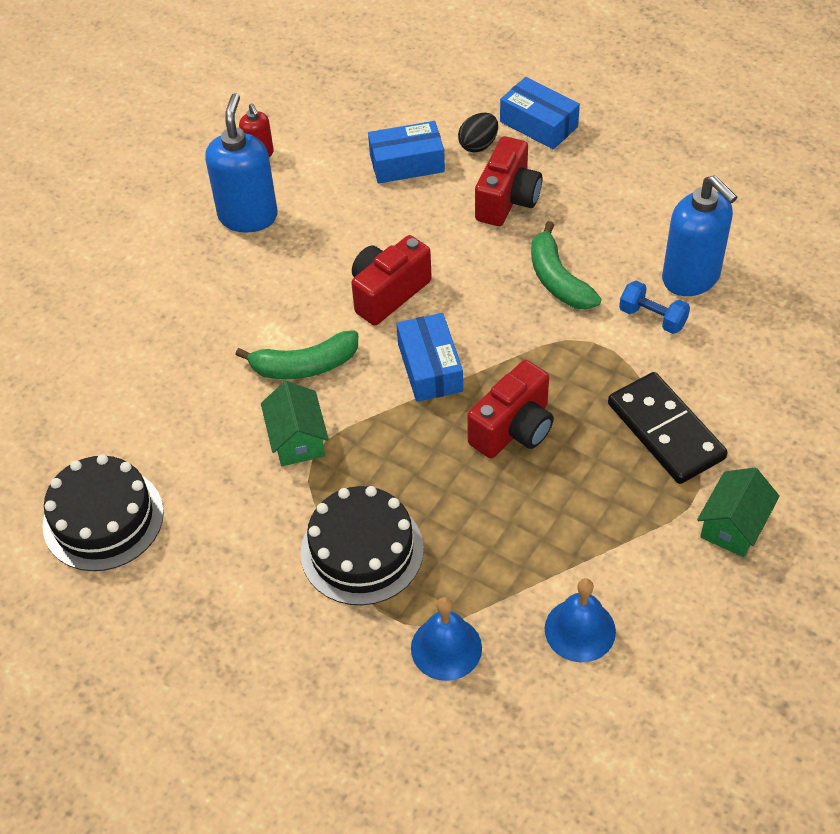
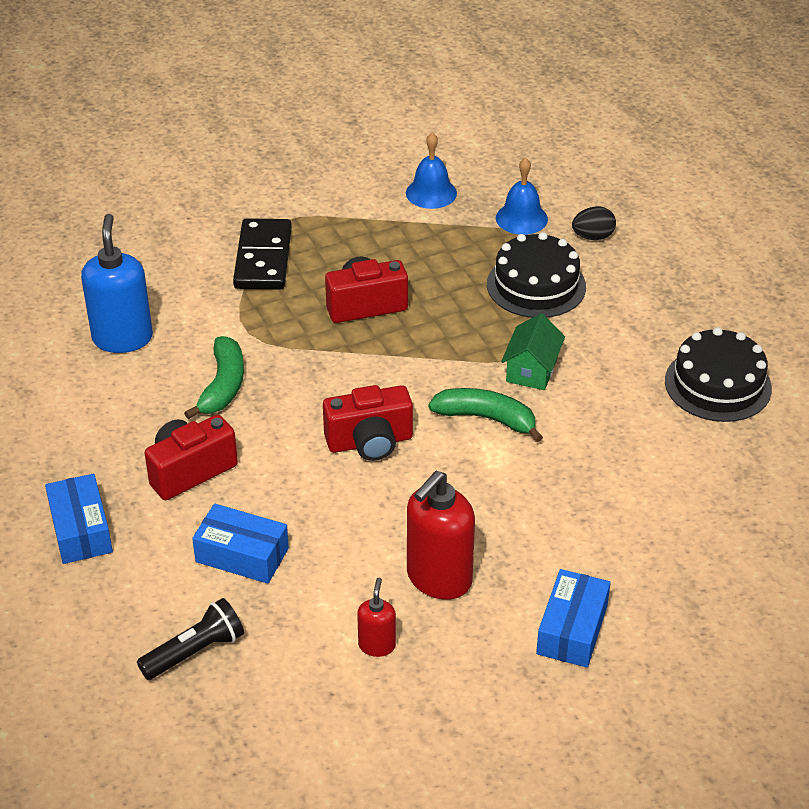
camera: 150 degrees left, 10 degrees down
(248, 216) = (438, 578): blue soap dispenser -> red soap dispenser
(379, 95) = (195, 651): none -> black flashlight
(430, 367) = (388, 371): blue box -> blue box (572, 629)
(478, 145) = (158, 538): black egg -> black egg (593, 237)
(652, 318) = (186, 326): blue dumbbell -> none
(733, 525) = (282, 197): green house -> none

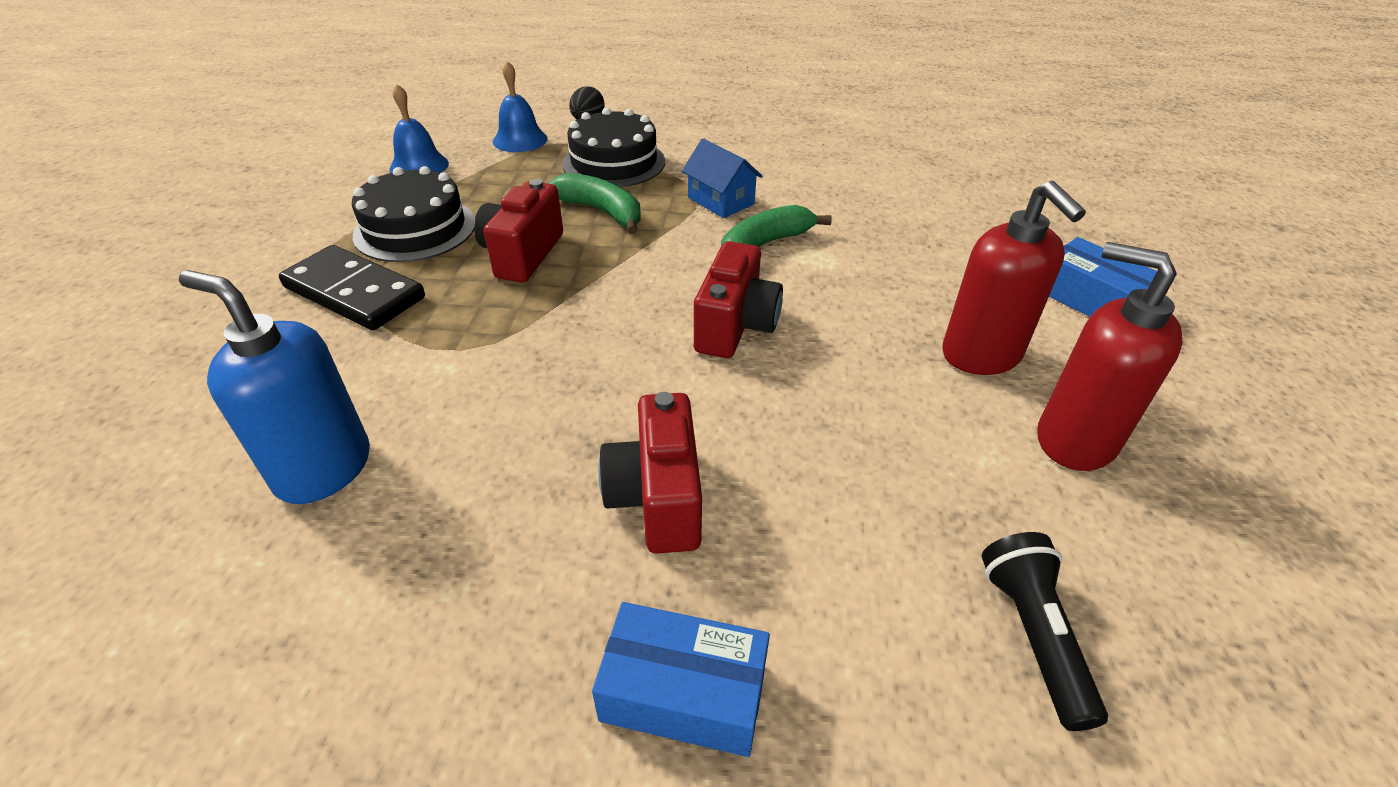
camera: 60 degrees left, 0 degrees up
(223, 386) = (528, 405): green banana -> green banana (602, 212)
(242, 555) = (857, 505): blue box -> none
(377, 645) = (1074, 440): red soap dispenser -> red soap dispenser, size x1.94
(531, 370) = (721, 201): green house -> blue house
(718, 384) = (819, 135): black cake -> black cake (415, 229)

